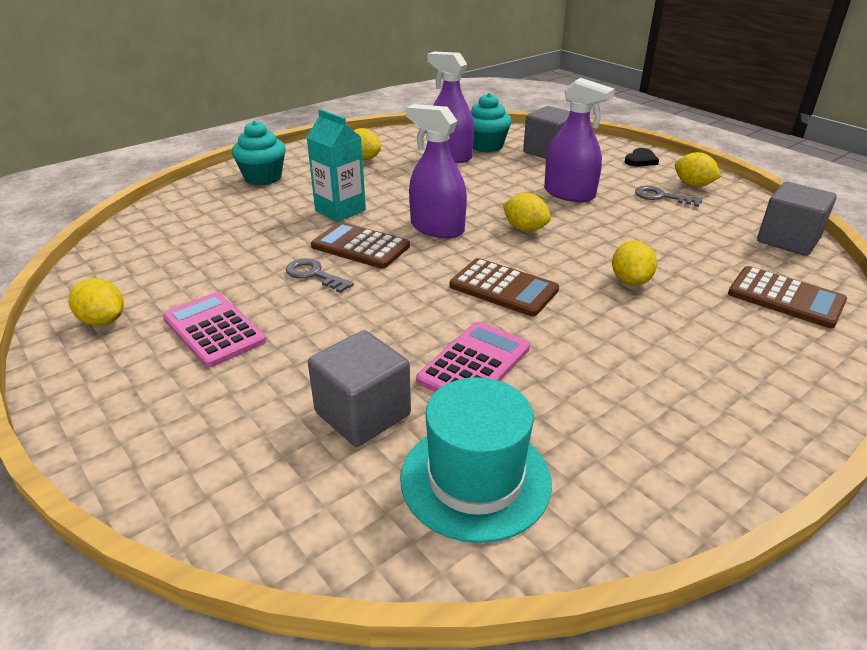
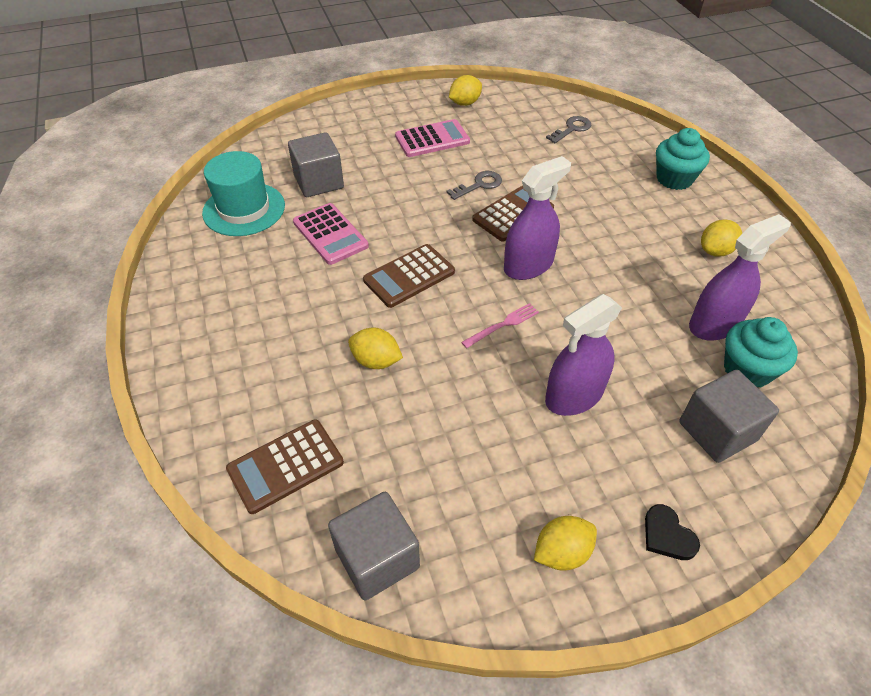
camera: 110 degrees right, 15 degrees up
(340, 210) = (586, 214): turquoise carton -> none
(525, 229) = (503, 325): yellow lemon -> pink fork
(661, 197) = (537, 489): grey key -> grey key (572, 129)

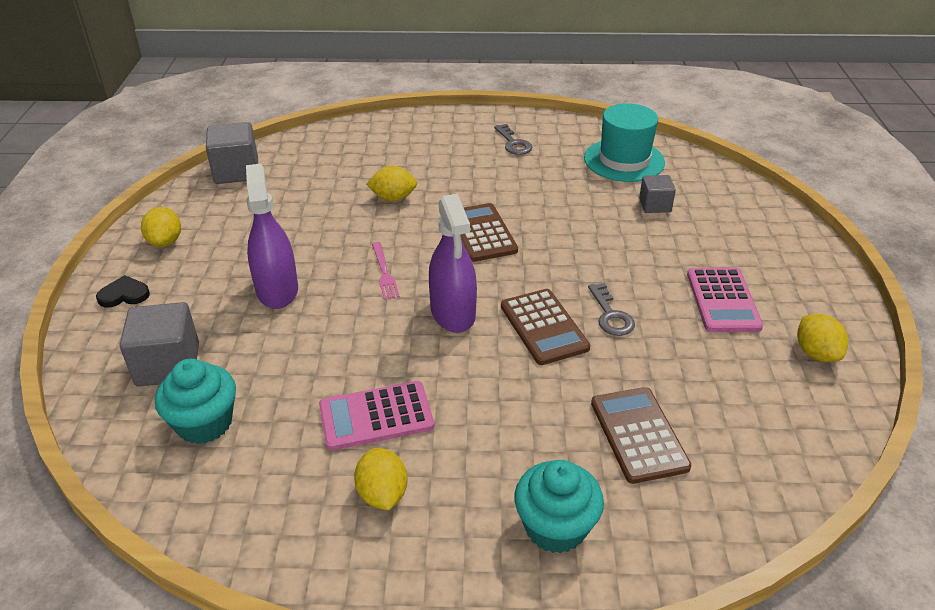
camera: 110 degrees right, 10 degrees down
(285, 466) = (331, 149): brown calculator -> brown calculator (638, 435)
(319, 182) = (655, 205): grey cube -> grey cube, size x0.61
(330, 234) = (565, 200): pink calculator -> pink calculator (376, 416)
(376, 361) = (393, 198): yellow lemon -> yellow lemon turned 45 degrees clockwise
(572, 129) = (725, 452): grey key -> grey key (513, 143)
(714, 324) = (276, 428): purple spray bottle -> none

